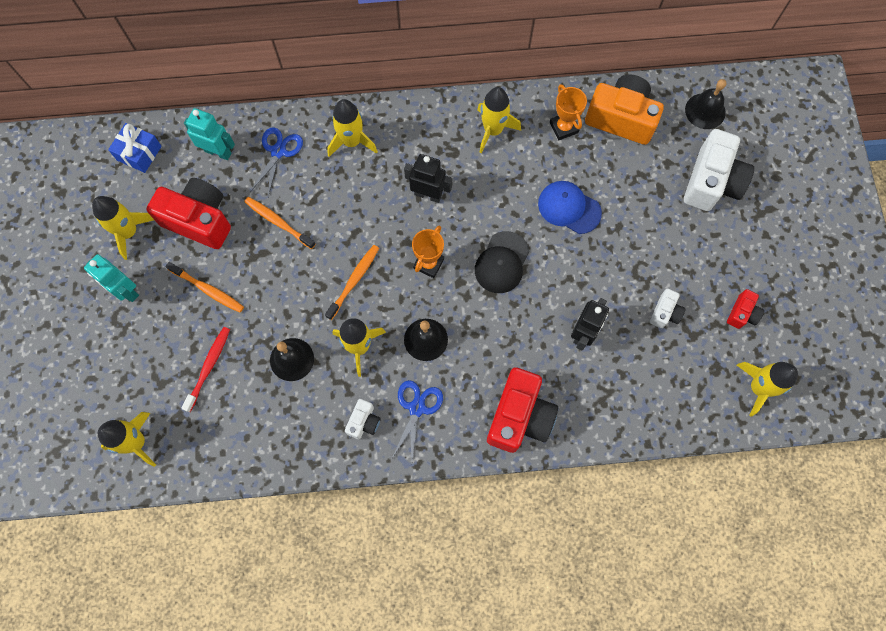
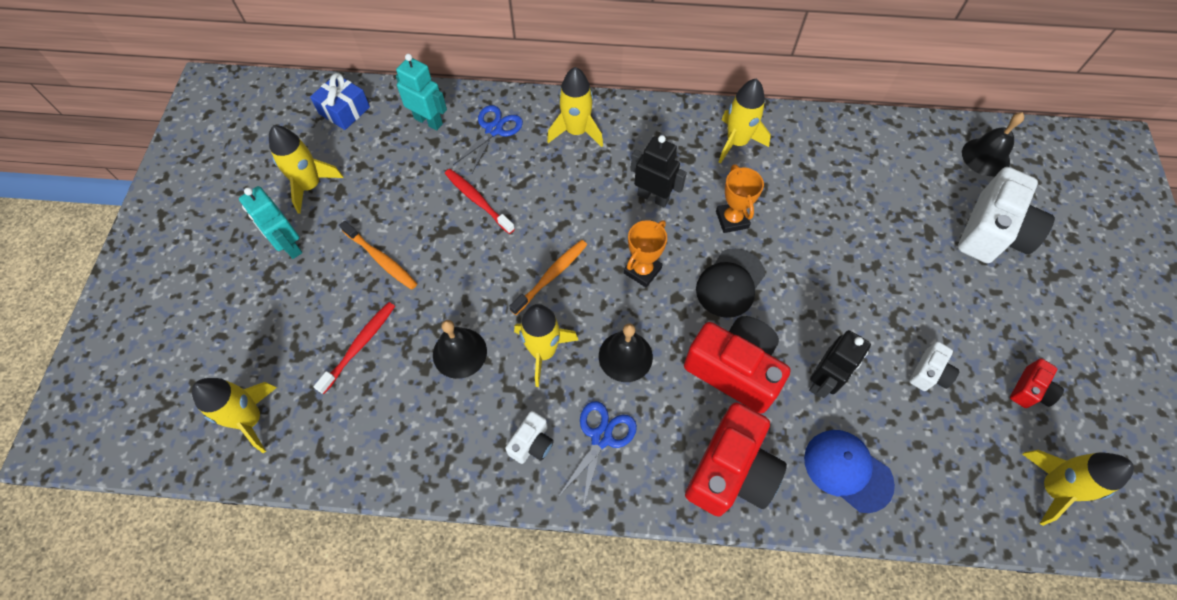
camera: 10 degrees right, 10 degrees down
(199, 220) = (390, 185): red camera -> red camera (734, 370)
(278, 222) = (477, 200): orange toothbrush -> red toothbrush
(563, 127) = (818, 151): orange trophy -> orange trophy (732, 219)
(569, 208) = (817, 235): blue cap -> blue cap (847, 470)
(621, 118) = (886, 151): orange camera -> none

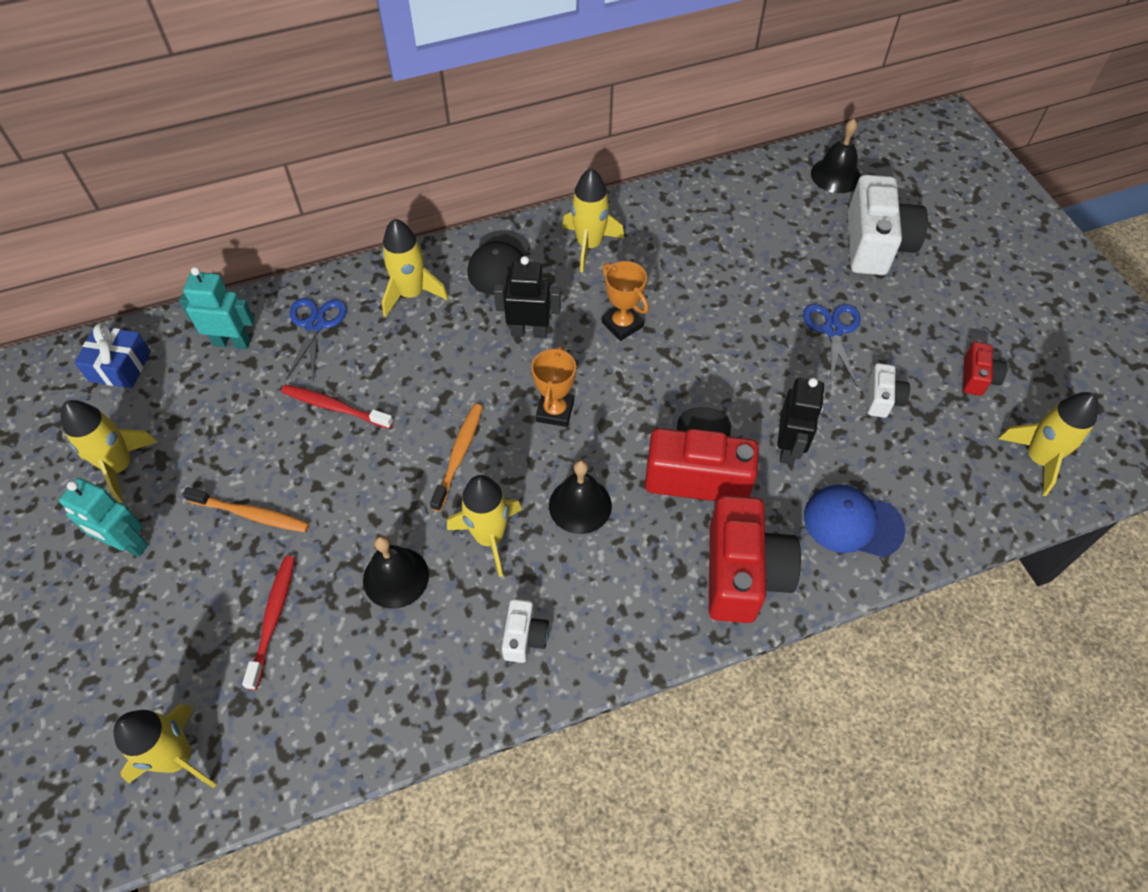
camera: 25 degrees left, 5 degrees down
(601, 437) = (596, 598): blue scissors -> blue scissors (833, 330)
(730, 283) = (651, 388): black cap -> black cap (499, 263)

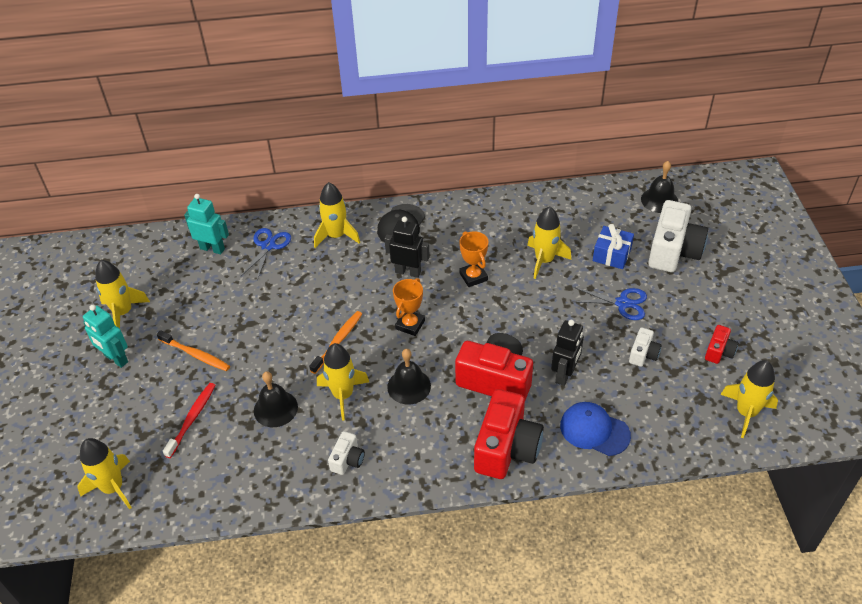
camera: 15 degrees right, 10 degrees down
(120, 366) = (139, 253): blue gift -> blue gift (611, 255)
(334, 407) = (266, 299): red toothbrush -> none
(589, 245) = (466, 222): yellow rocket -> yellow rocket (544, 260)
(833, 330) = (622, 303): blue scissors -> blue scissors turned 90 degrees clockwise

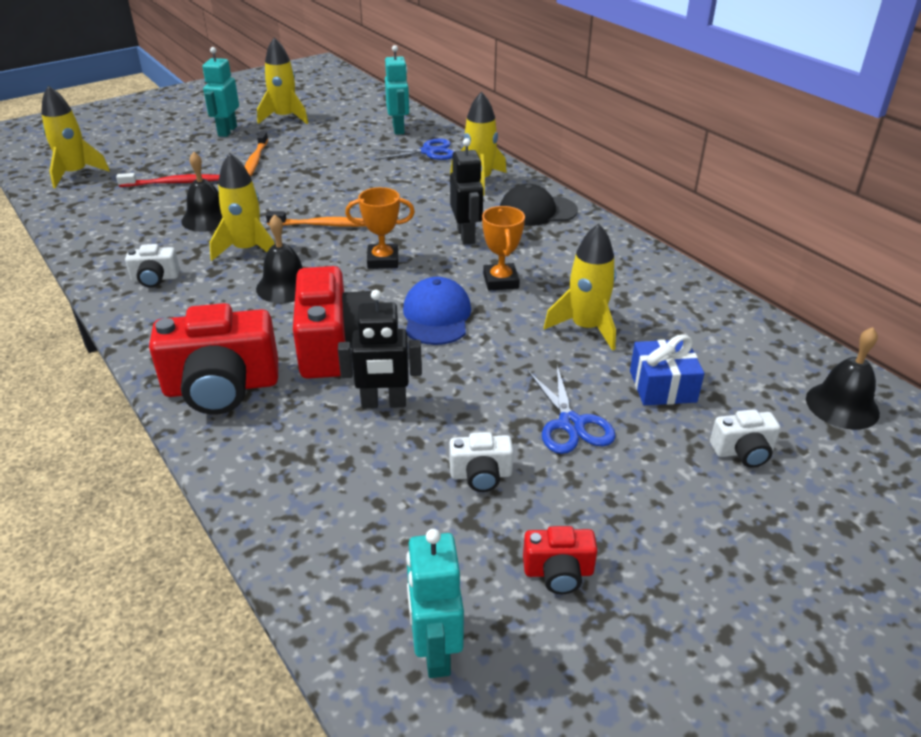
camera: 60 degrees right, 10 degrees down
(473, 277) = (500, 281): orange trophy -> orange trophy turned 45 degrees counterclockwise
(594, 430) = (293, 461): blue cap -> blue cap (436, 316)
(673, 251) = (743, 451): white camera -> white camera, size x0.48
(746, 412) = (435, 650): yellow rocket -> turquoise robot

